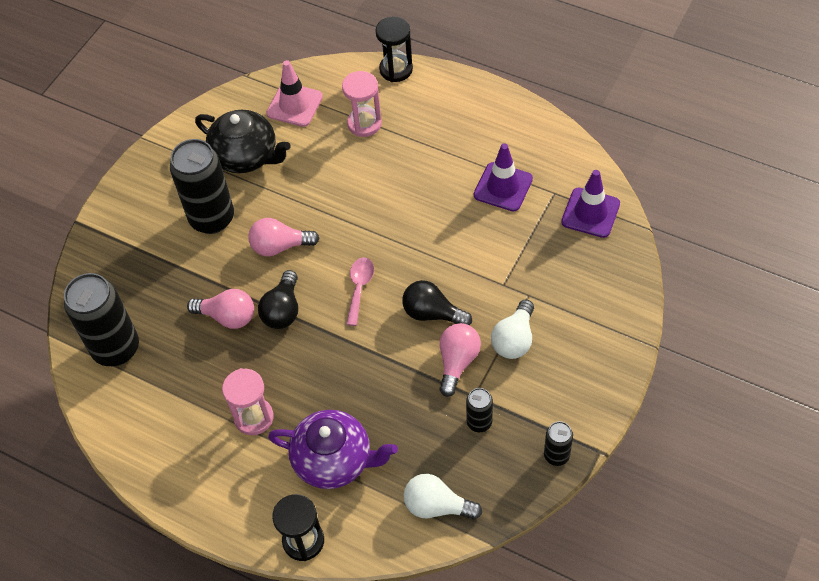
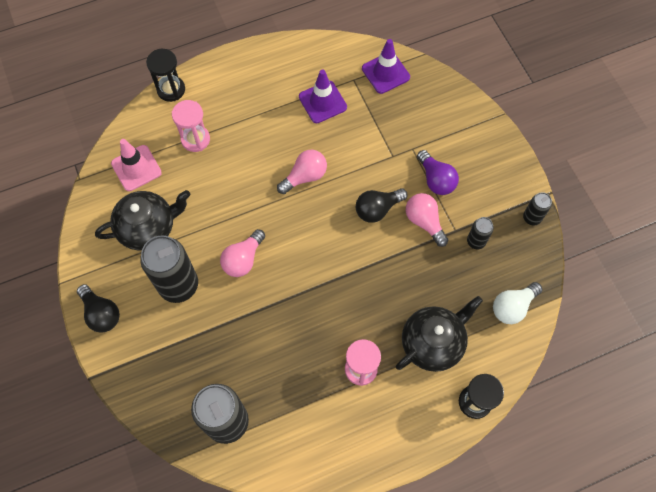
camera: 55 degrees left, 10 degrees up
(227, 316) = (268, 331): pink light bulb -> pink light bulb (305, 176)
(283, 310) = (295, 293): black light bulb -> black light bulb (101, 313)
(334, 460) = (433, 342): purple teapot -> black teapot
(359, 288) = (320, 236): pink spoon -> none
(514, 339) = (436, 179): white light bulb -> purple light bulb

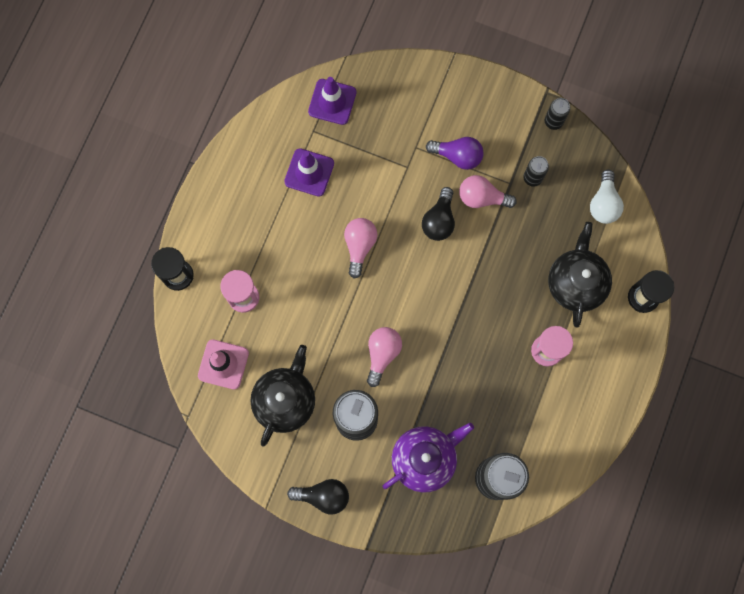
camera: 45 degrees left, 10 degrees up
(194, 357) = (424, 459): none -> purple teapot
(243, 259) = (382, 354): pink light bulb -> pink light bulb turned 150 degrees counterclockwise

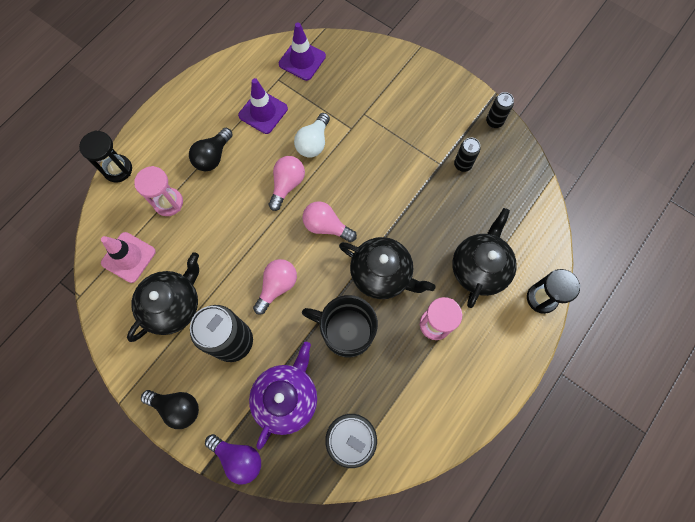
camera: 15 degrees right, 5 degrees down
(424, 459) = (286, 398): purple teapot -> purple teapot turned 45 degrees counterclockwise
(439, 220) = (366, 180): black light bulb -> black light bulb (213, 156)
(457, 156) = (399, 130): purple light bulb -> purple light bulb (238, 458)
(463, 380) = (346, 331): none -> black mug
(482, 198) = (411, 170): pink light bulb -> pink light bulb (326, 226)
(482, 314) = (382, 274): none -> black teapot
(603, 203) = (523, 203): white light bulb -> white light bulb (313, 143)

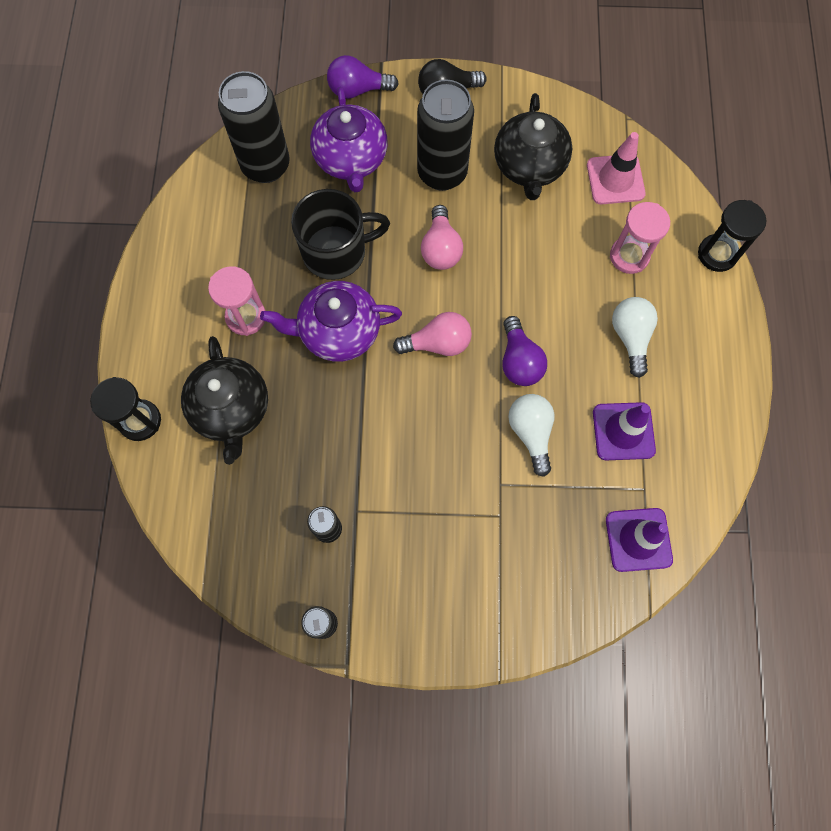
camera: 145 degrees right, 0 degrees up
(213, 156) = (630, 337): black light bulb -> white light bulb
(287, 185) = (519, 361): pink light bulb -> purple light bulb
(382, 274) = (338, 332): black teapot -> purple teapot

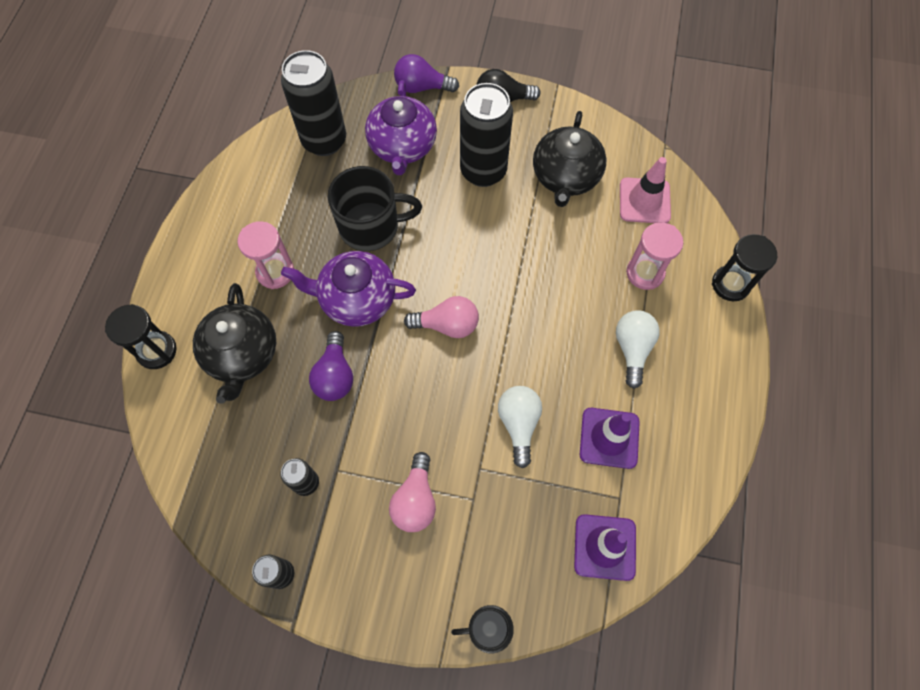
camera: 10 degrees right, 5 degrees down
(440, 248) = (468, 238): pink light bulb -> pink light bulb (415, 500)
(519, 361) = (521, 354): purple light bulb -> purple light bulb (335, 375)
(539, 638) = (487, 628): none -> black mug

